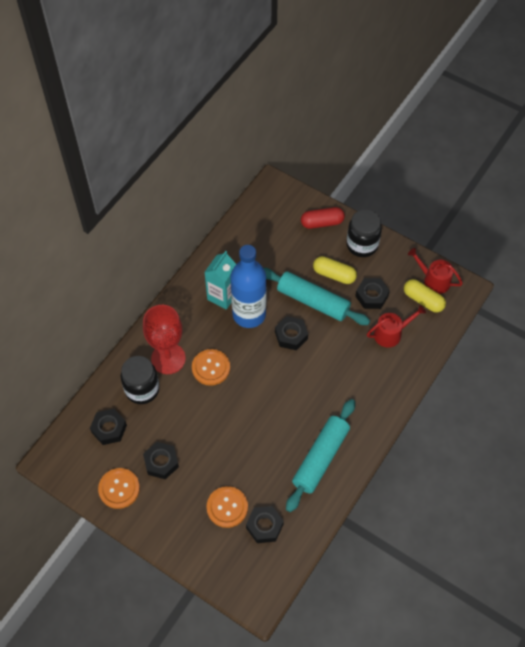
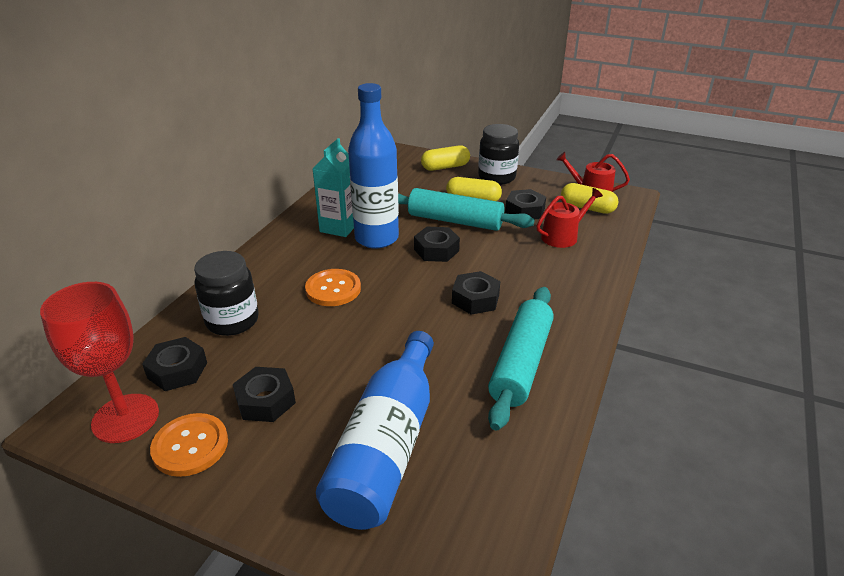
camera: 10 degrees left, 25 degrees down
(168, 358) = (270, 287): red goblet -> red goblet (125, 418)
(227, 507) = (386, 446): orange button -> blue bottle
(264, 526) = (458, 464): black nut -> black nut (475, 299)
(322, 223) = (445, 167): red capsule -> yellow capsule

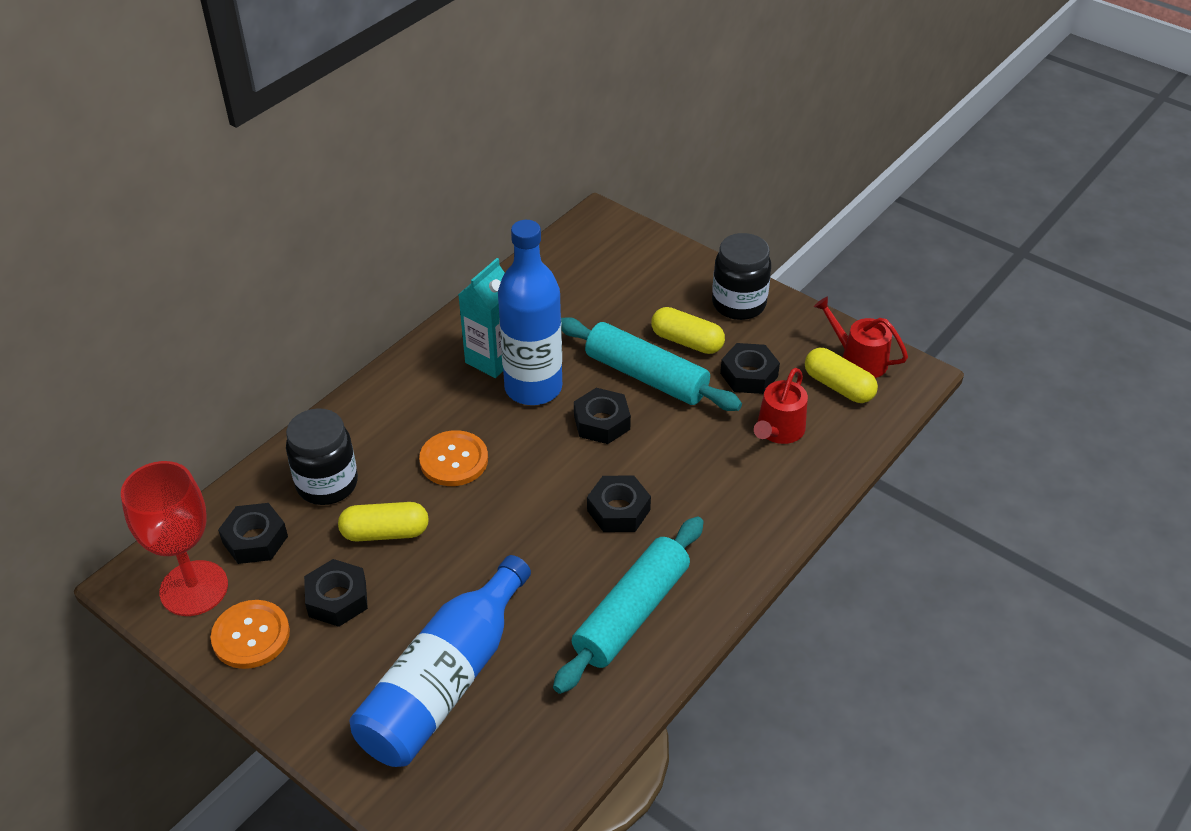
camera: 15 degrees right, 10 degrees up
(445, 167) = (674, 271): yellow capsule -> yellow capsule (385, 532)
(563, 236) = (778, 430): red watering can -> red watering can turned 135 degrees clockwise

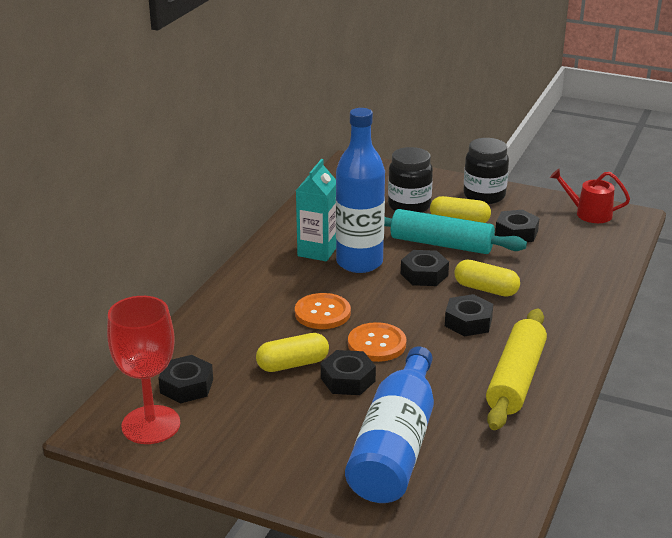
camera: 15 degrees left, 15 degrees down
(251, 636) = (217, 446): orange button -> orange button (377, 344)
(327, 484) = (227, 343): black jar -> black jar (409, 206)
(337, 599) = (277, 411): black nut -> black nut (348, 379)
(631, 613) = (515, 379): turquoise rolling pin -> yellow rolling pin
(778, 430) = (557, 260): red watering can -> none
(838, 386) = (584, 230): yellow capsule -> yellow capsule (486, 289)

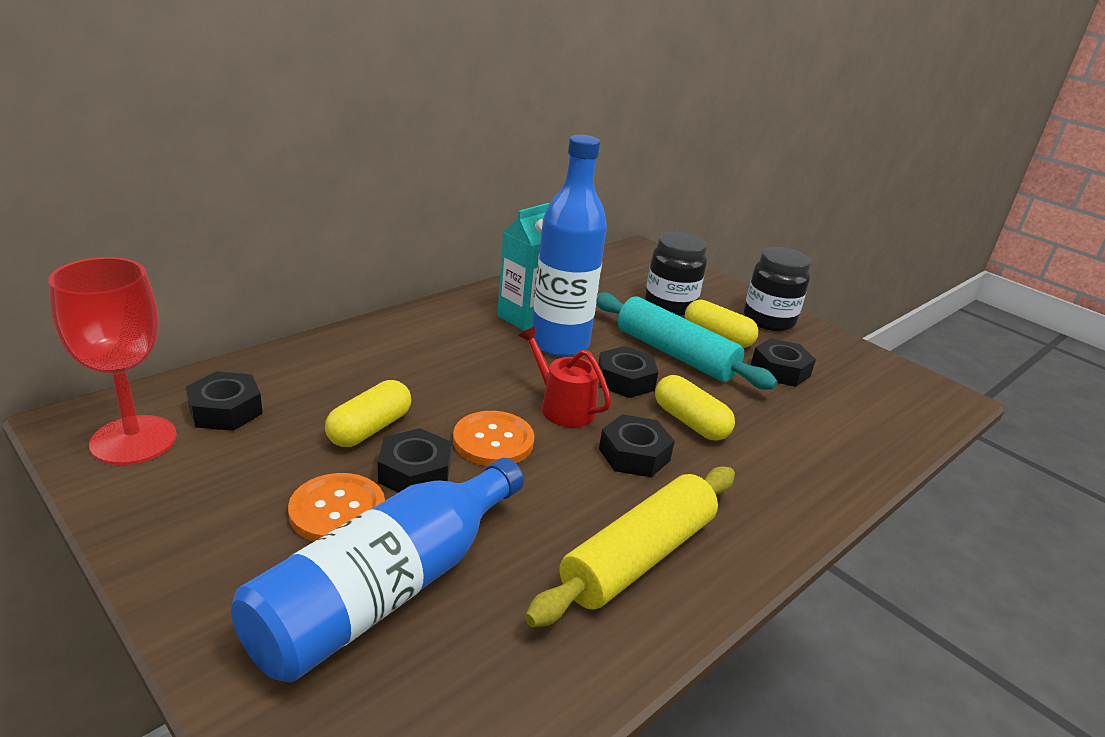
camera: 20 degrees right, 0 degrees up
(293, 364) = (369, 429): yellow capsule -> yellow capsule turned 60 degrees counterclockwise
(322, 313) = (464, 383): orange button -> orange button (337, 510)
(589, 213) = (893, 377): red watering can -> red watering can (562, 407)

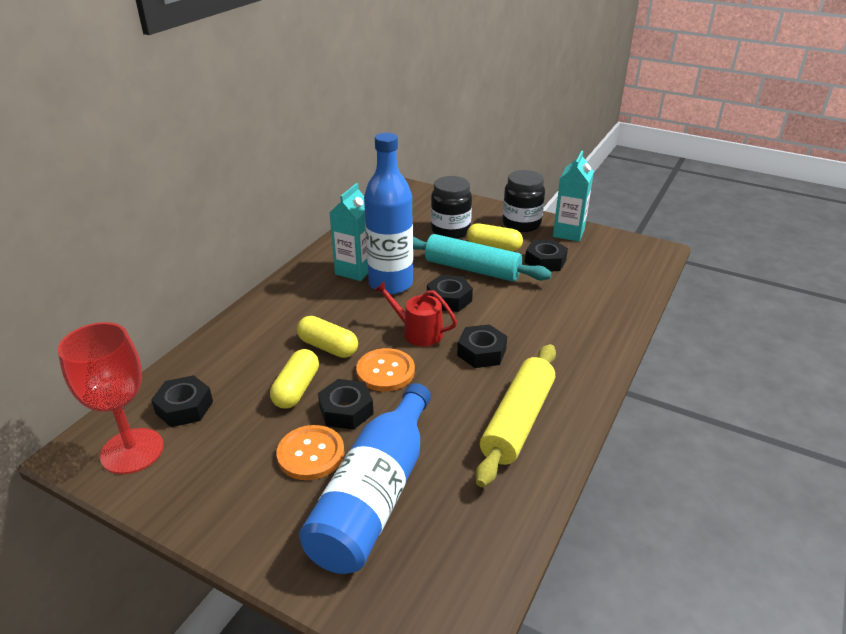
camera: 15 degrees left, 5 degrees up
(690, 422) = (505, 318): yellow capsule -> yellow capsule (328, 347)
(830, 345) = (568, 233): none -> turquoise carton

